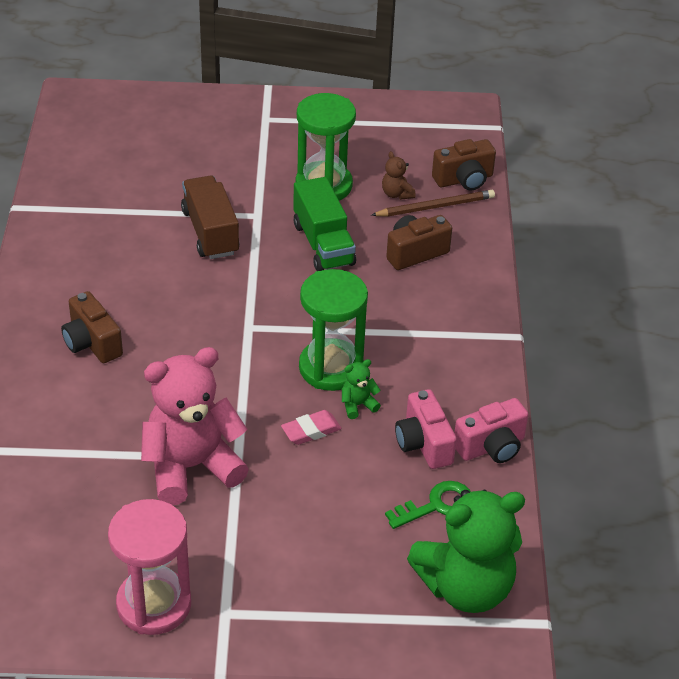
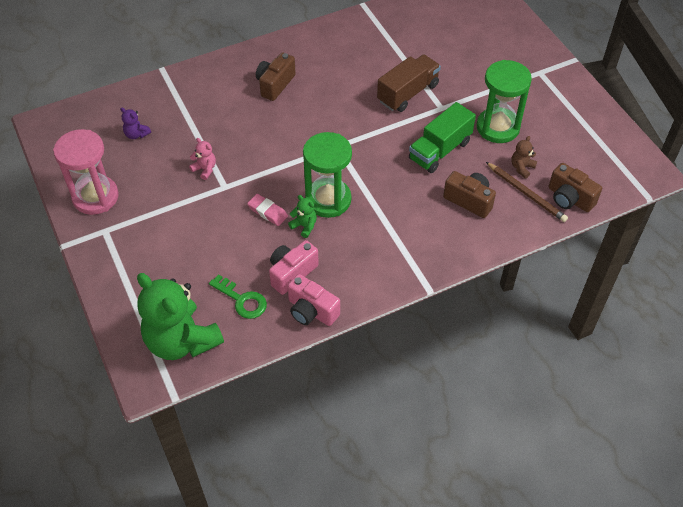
camera: 65 degrees right, 10 degrees up
(66, 519) = (136, 134): none -> purple teddy bear
(191, 467) = (205, 169): pink teddy bear -> pink teddy bear, size x0.40

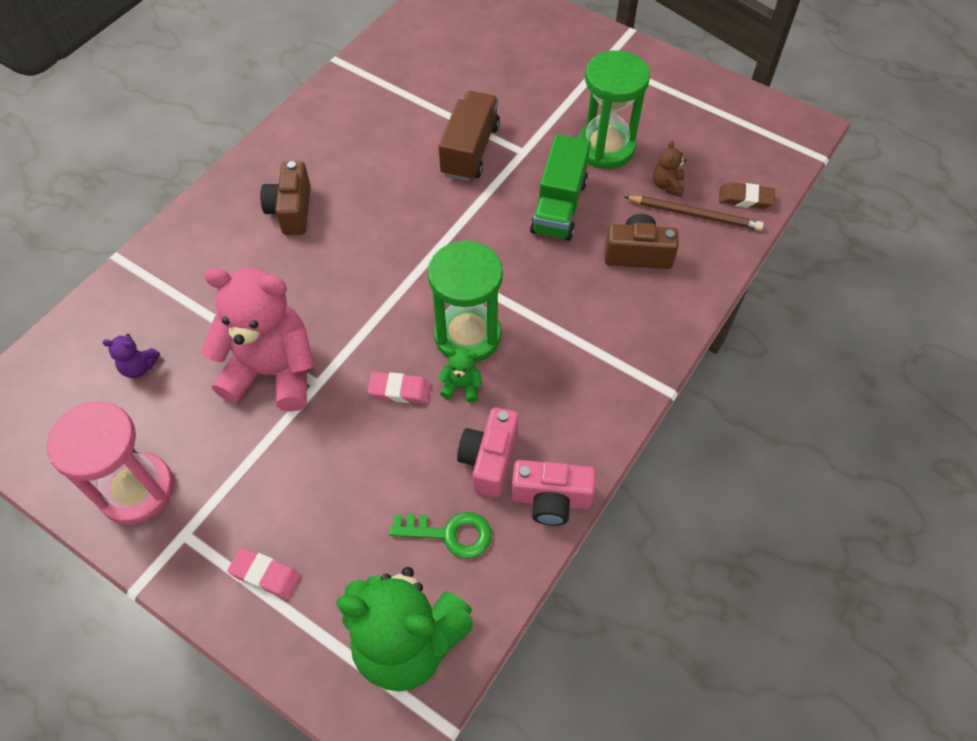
camera: 30 degrees left, 5 degrees up
(132, 271) = (265, 575): none -> pink eraser
(205, 169) = (273, 371): pink teddy bear -> pink teddy bear, size x2.49
(569, 198) = (745, 199): brown camera -> brown eraser

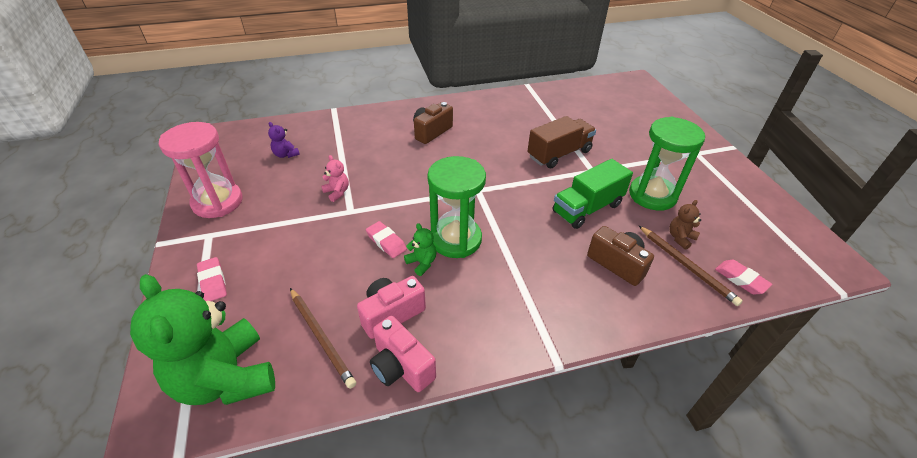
camera: 40 degrees right, 15 degrees down
(273, 371) = (337, 192): pink teddy bear -> pink teddy bear, size x0.40
(450, 534) = (321, 337): green key -> brown pencil
(745, 199) = (740, 279): brown eraser -> pink eraser

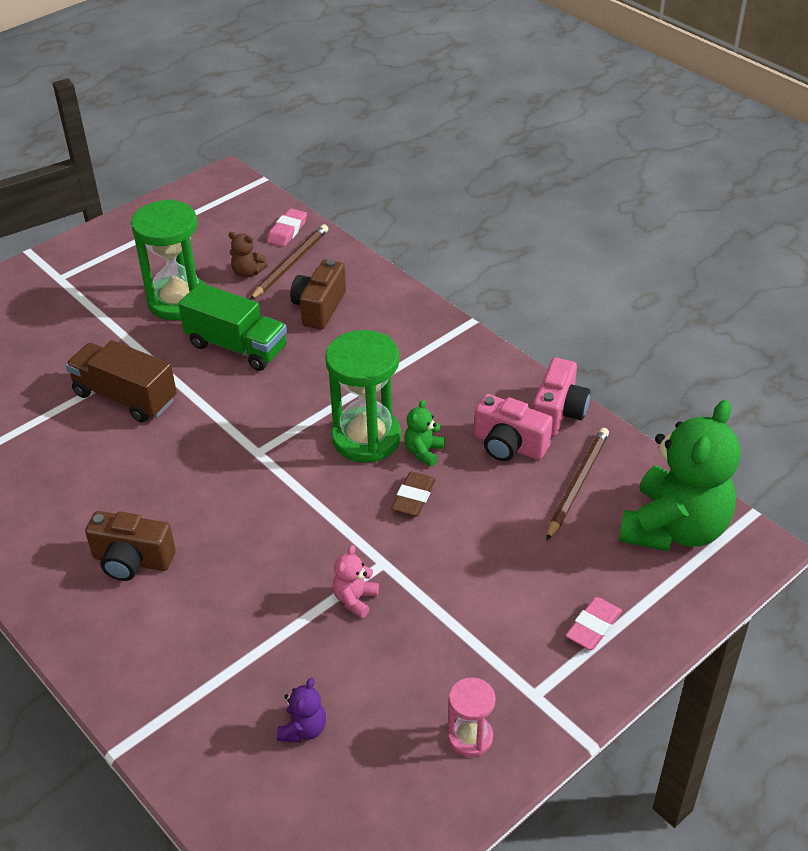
camera: 115 degrees left, 0 degrees up
(218, 202) = (470, 737): pink hourglass -> pink hourglass, size x0.52
(386, 242) = (413, 497): pink eraser -> brown eraser

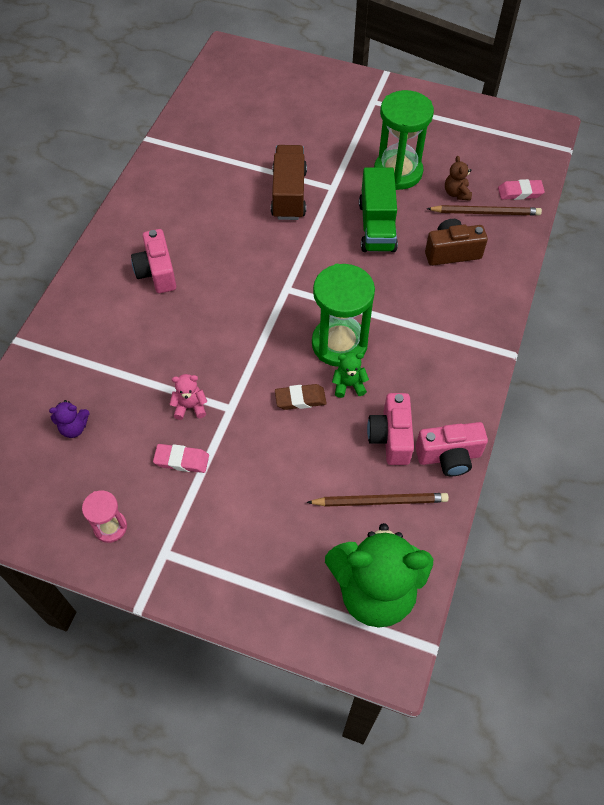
camera: 60 degrees right, 15 degrees up
(132, 561) = (157, 272): brown camera -> pink camera
(593, 627) = (244, 568): pink eraser -> pink eraser (181, 460)

